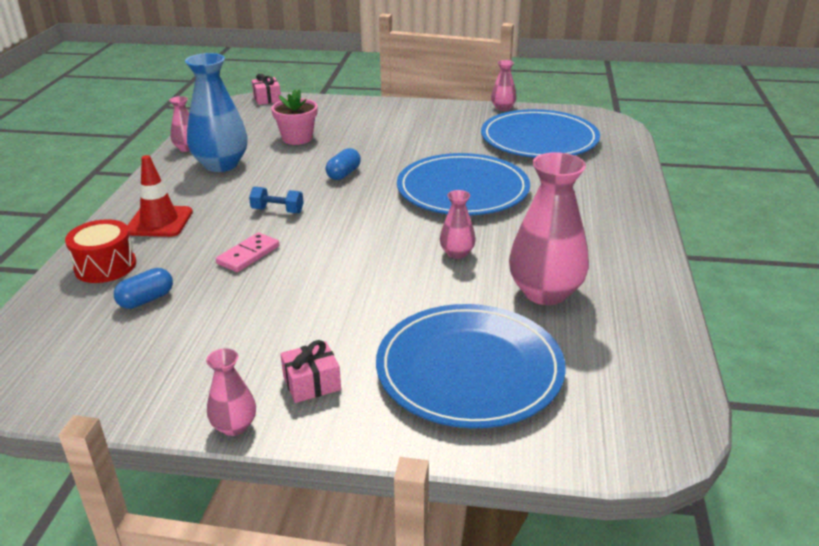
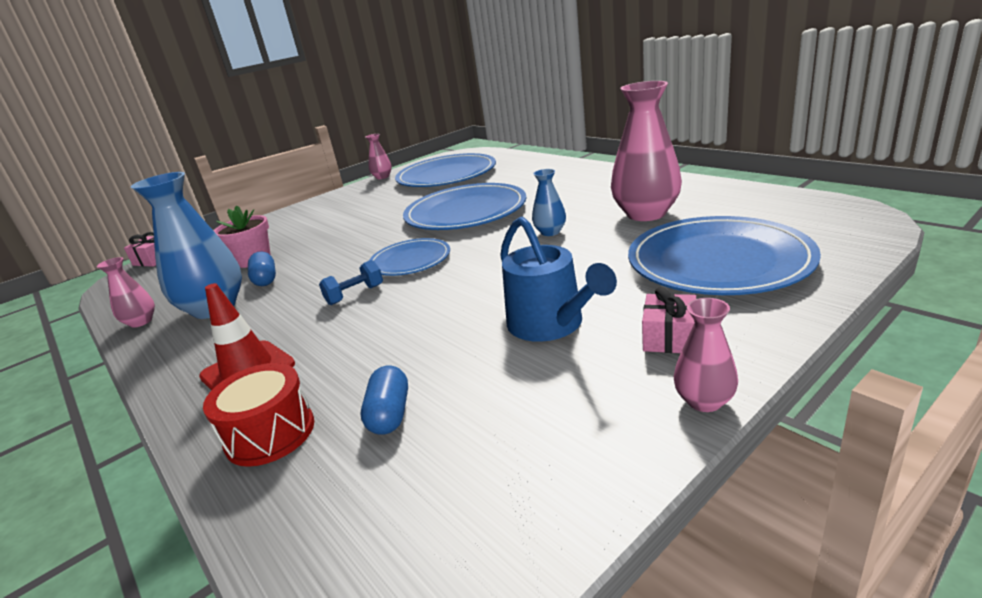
camera: 45 degrees left, 5 degrees down
(248, 255) = (405, 327): pink domino -> none
(294, 319) = (551, 324): none -> blue watering can
(343, 174) = (354, 251): blue capsule -> blue capsule (265, 279)
(348, 207) = (410, 260): none -> blue plate
(457, 253) = (550, 232): pink vase -> blue vase

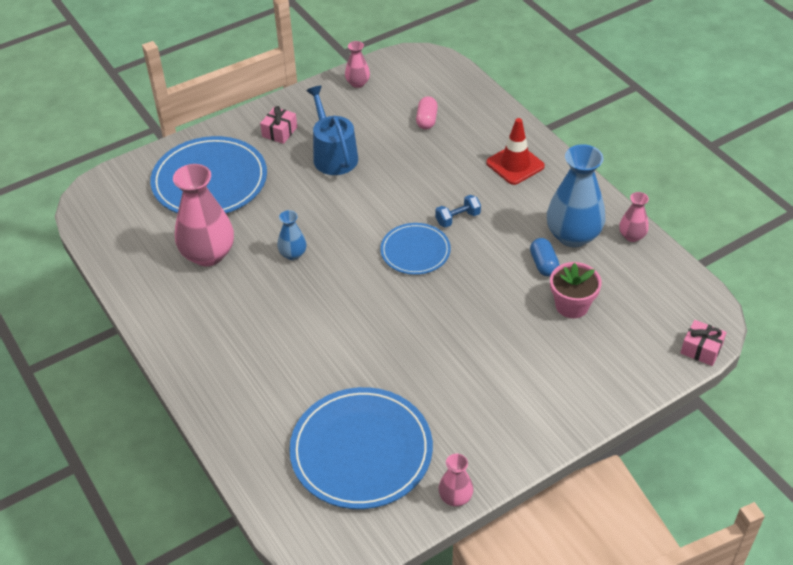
camera: 175 degrees left, 20 degrees up
(270, 433) = (485, 122): red drum -> none
(390, 414) = (426, 120): blue capsule -> pink capsule
(465, 212) = (355, 324): blue plate -> none
(704, 401) = (289, 99): pink vase -> pink vase (357, 83)

